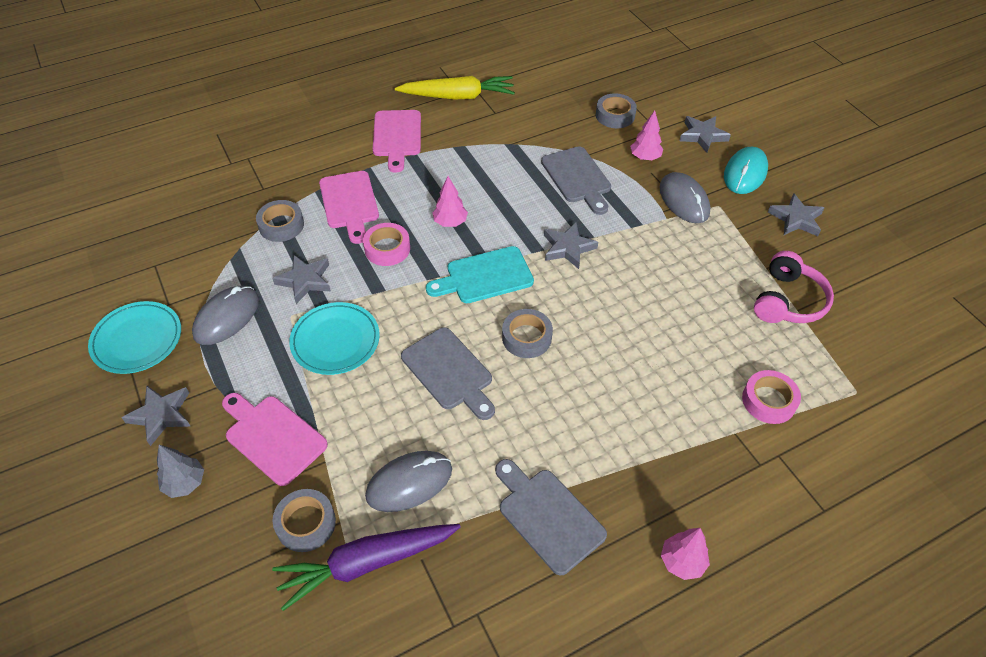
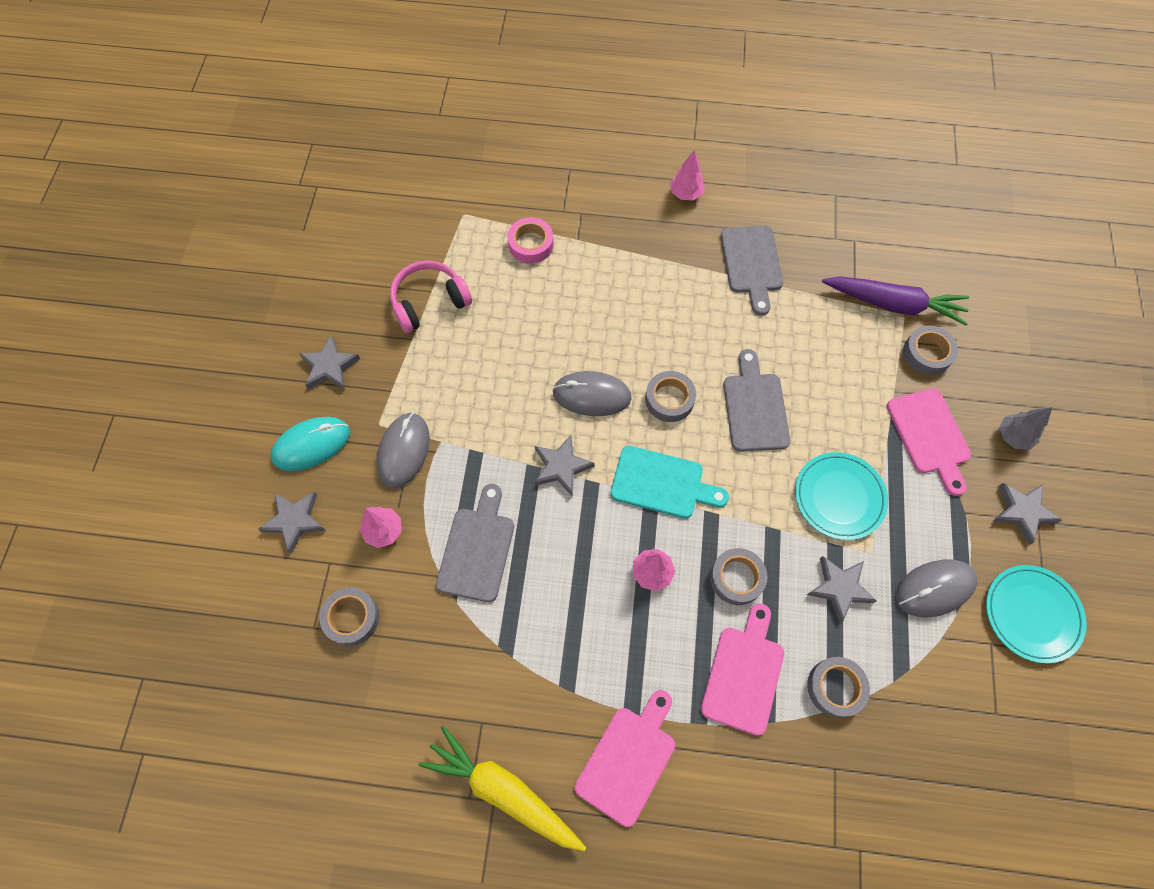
camera: 145 degrees left, 15 degrees up
(387, 249) = (736, 578): pink tape -> grey tape
(409, 483) = (837, 339): grey mouse -> grey mouse (592, 395)

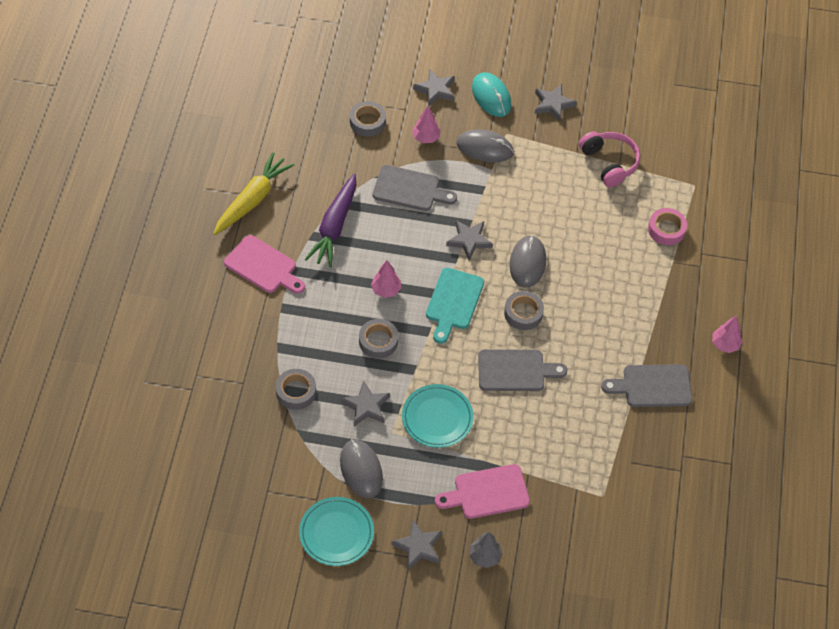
camera: 90 degrees right, 10 degrees down
(744, 674) = (311, 338): pink cutting board -> none
(894, 304) = (614, 490): purple carrot -> purple carrot (334, 226)
(927, 353) = (564, 506): grey tape -> none

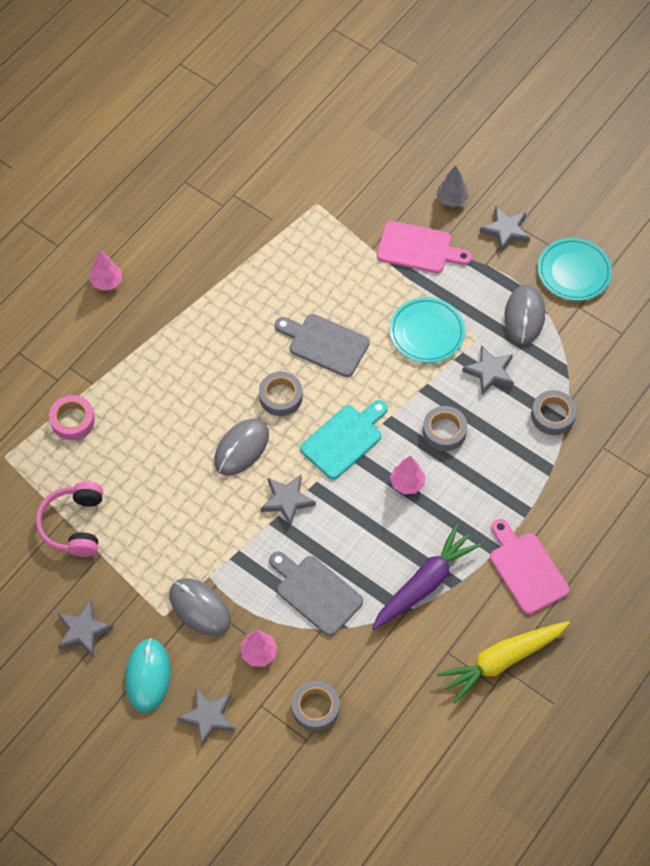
camera: 150 degrees left, 5 degrees up
(652, 386) = (204, 274): grey cutting board -> none

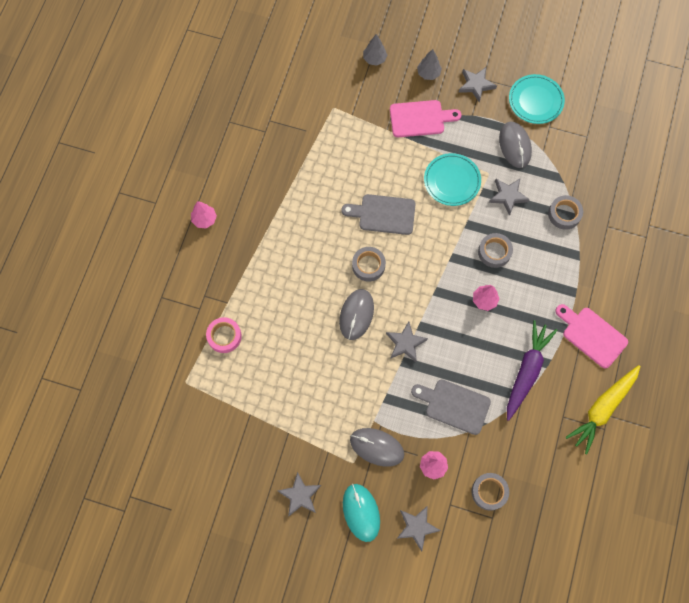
camera: 20 degrees left, 10 degrees up
(74, 525) = (259, 416): pink headphones -> none
(344, 439) = (427, 282): turquoise cutting board -> none
(391, 163) = (374, 59): none -> grey tree

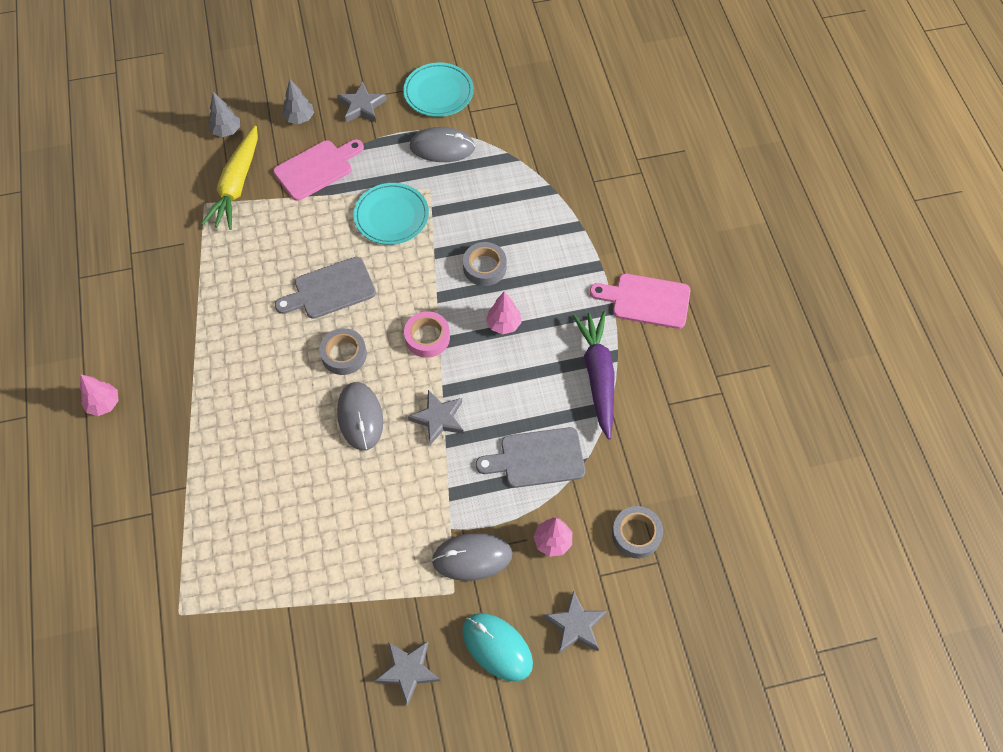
camera: 30 degrees left, 10 degrees down
(224, 336) = (203, 529): pink tape -> pink tape (427, 337)
(508, 196) = (465, 202): grey star -> none
(515, 145) = (442, 147): grey mouse -> grey mouse turned 45 degrees counterclockwise
(564, 214) = (539, 191): grey tape -> none
(602, 409) = (706, 372): yellow carrot -> yellow carrot (237, 185)

